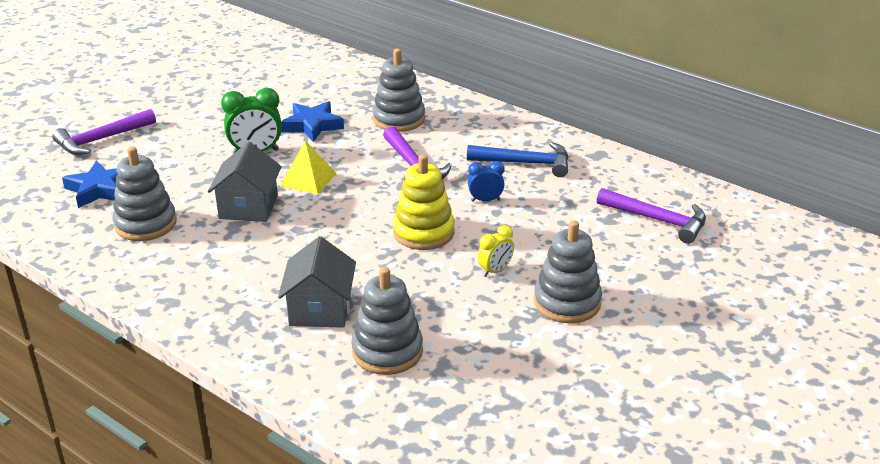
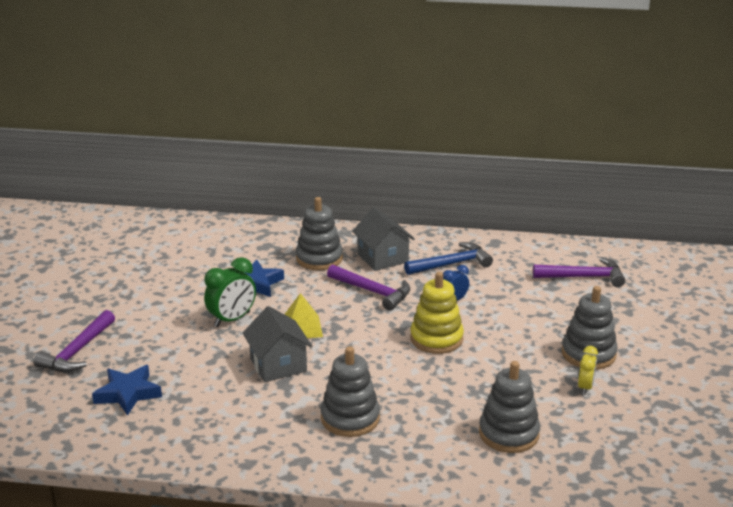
camera: 30 degrees left, 5 degrees down
(145, 224) = (206, 408): grey stacking toy -> grey stacking toy (350, 418)
(320, 309) = (426, 422): grey house -> grey house (383, 258)
(495, 270) = (517, 349): yellow clock -> yellow clock (585, 387)

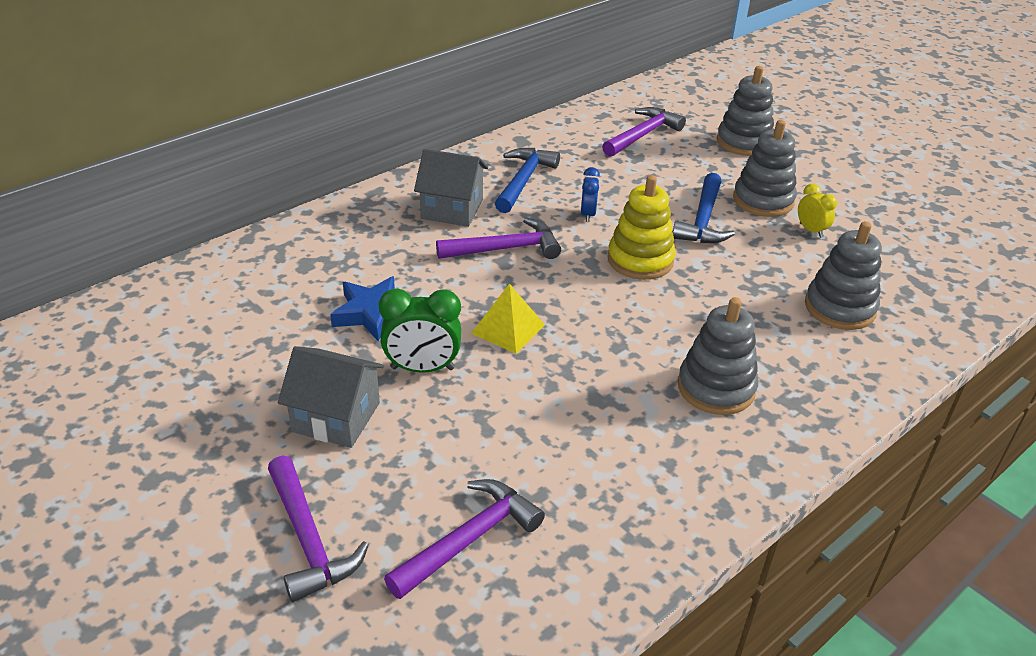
camera: 50 degrees left, 10 degrees up
(128, 393) = (469, 539): blue star -> purple hammer
(232, 319) = (422, 368): green clock -> green clock turned 90 degrees clockwise
(278, 365) = (559, 384): grey house -> grey house (336, 417)
(319, 258) = (390, 245): grey stacking toy -> grey stacking toy (744, 142)
(521, 342) = (703, 220): none -> blue hammer

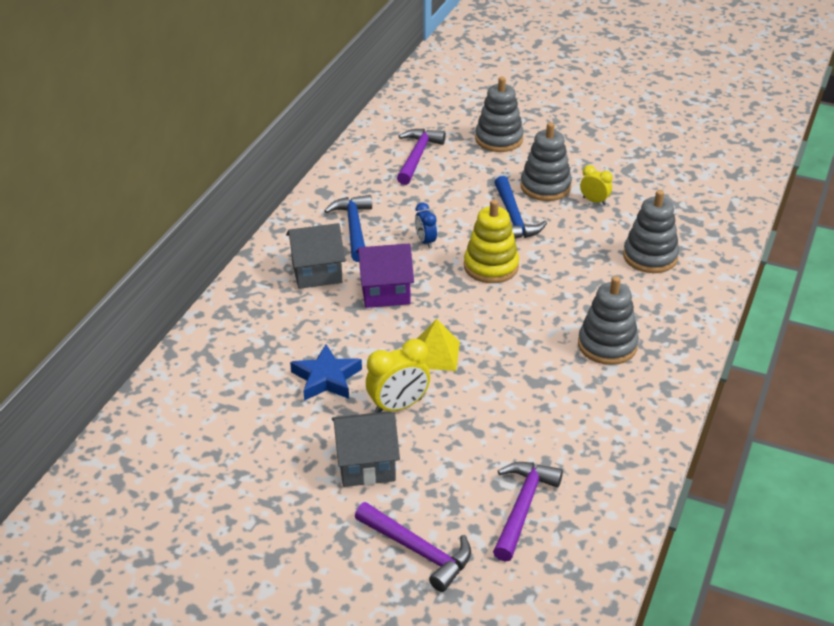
camera: 25 degrees left, 0 degrees up
(422, 368) = (398, 406): green clock -> yellow clock
(505, 249) = (385, 291): purple hammer -> purple house

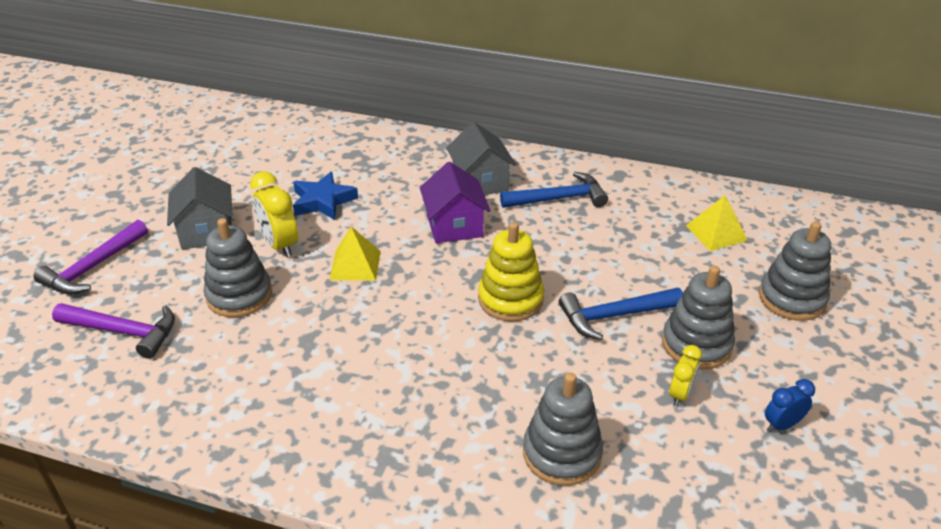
camera: 85 degrees right, 0 degrees up
(417, 156) = (716, 233): purple hammer -> yellow pyramid
(425, 241) = (547, 248): blue clock -> blue clock (782, 425)
(607, 345) = (369, 402): grey stacking toy -> grey stacking toy (239, 295)

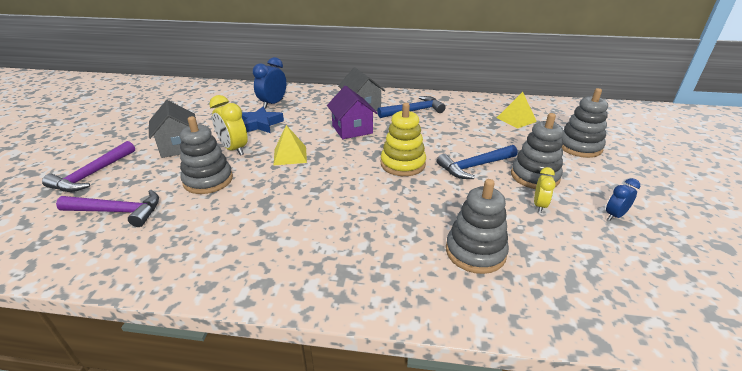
camera: 10 degrees left, 5 degrees down
(348, 162) = (273, 104): none -> blue clock

